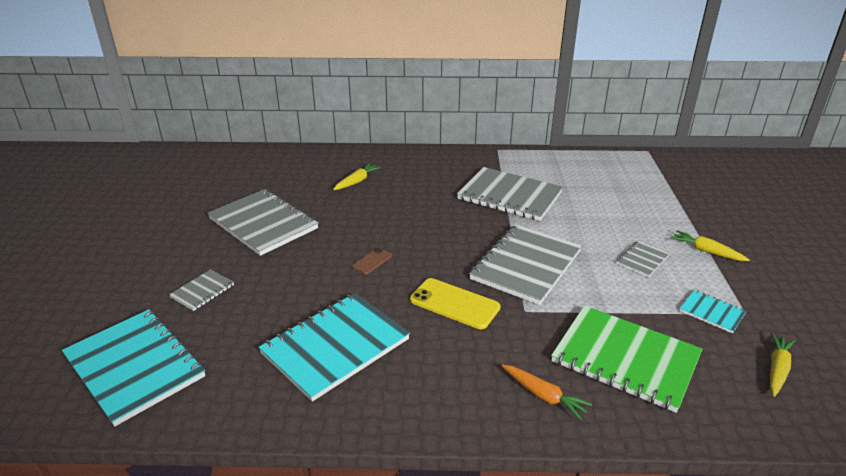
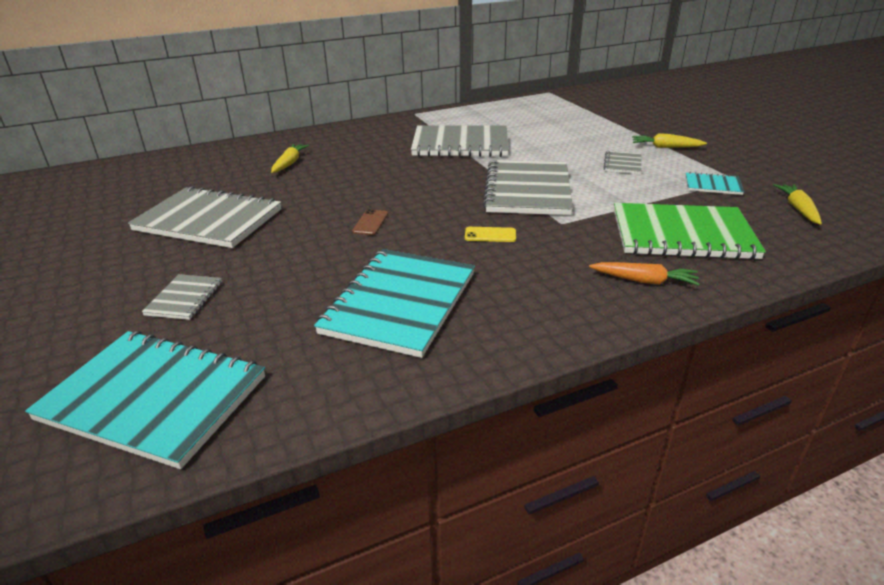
camera: 25 degrees left, 0 degrees up
(454, 304) = (490, 235): yellow phone -> yellow phone, size x0.53

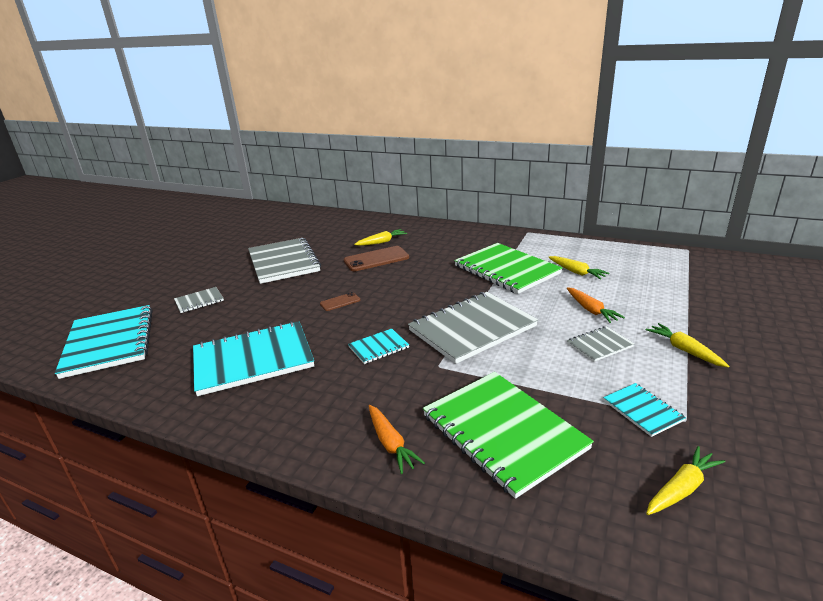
camera: 50 degrees right, 5 degrees down
(320, 178) = (376, 259): none -> brown phone
(460, 144) = (506, 270): grey notebook -> green notebook
(490, 235) = (378, 347): yellow phone -> turquoise notebook
(513, 128) = (576, 272): none -> yellow carrot
(574, 147) = (591, 310): none -> orange carrot

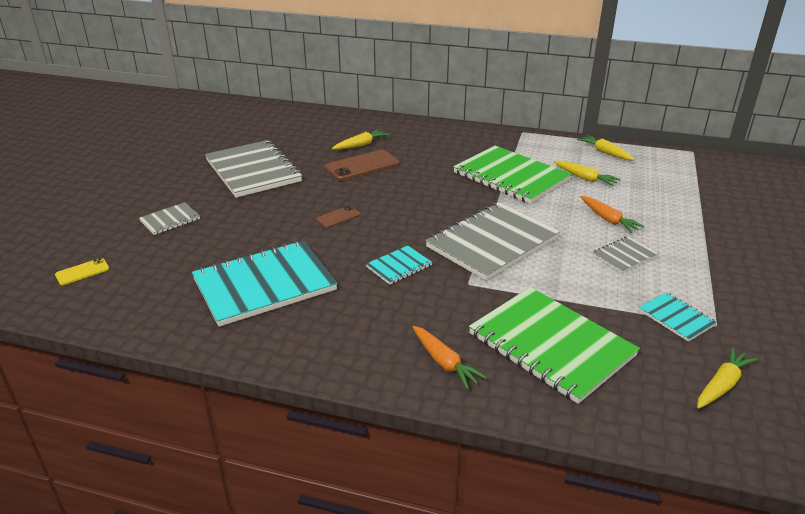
camera: 10 degrees left, 5 degrees up
(109, 342) = (82, 272): turquoise notebook -> yellow phone
(684, 350) = (705, 258): yellow carrot -> yellow carrot (605, 153)

